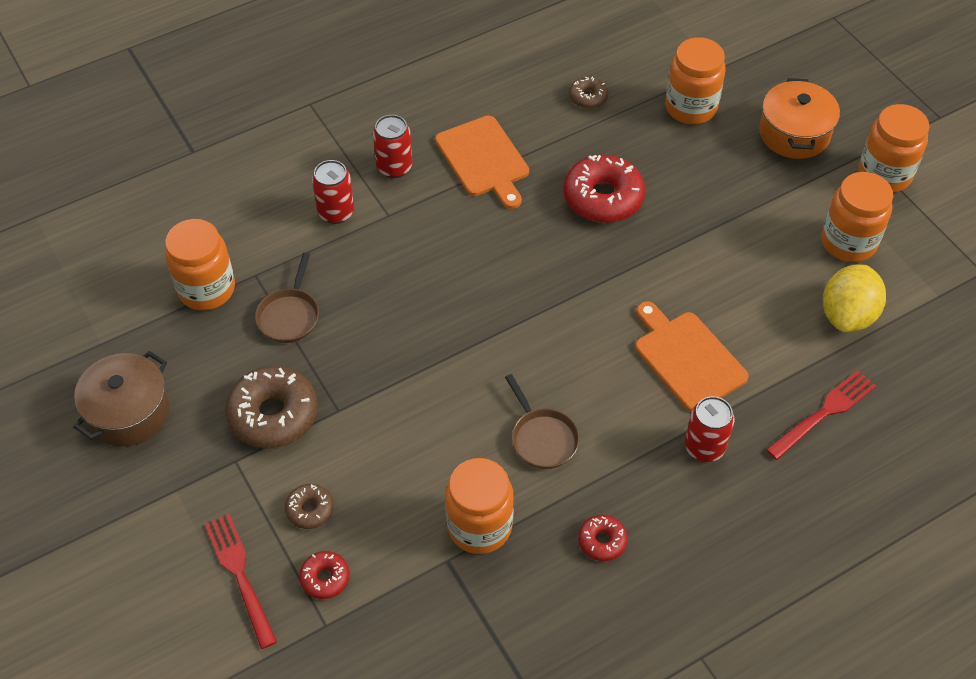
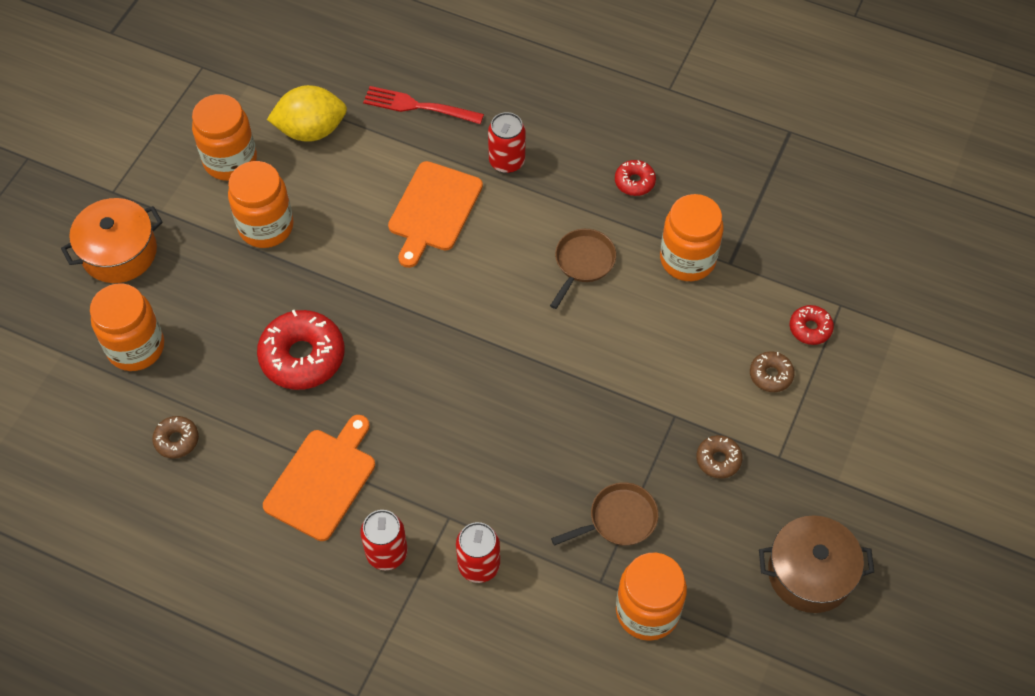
camera: 125 degrees left, 5 degrees up
(240, 575) = (857, 384): red fork -> none
(273, 415) = (718, 460): brown donut -> brown donut, size x0.51
(884, 174) = (130, 168): orange jar -> orange jar (266, 227)

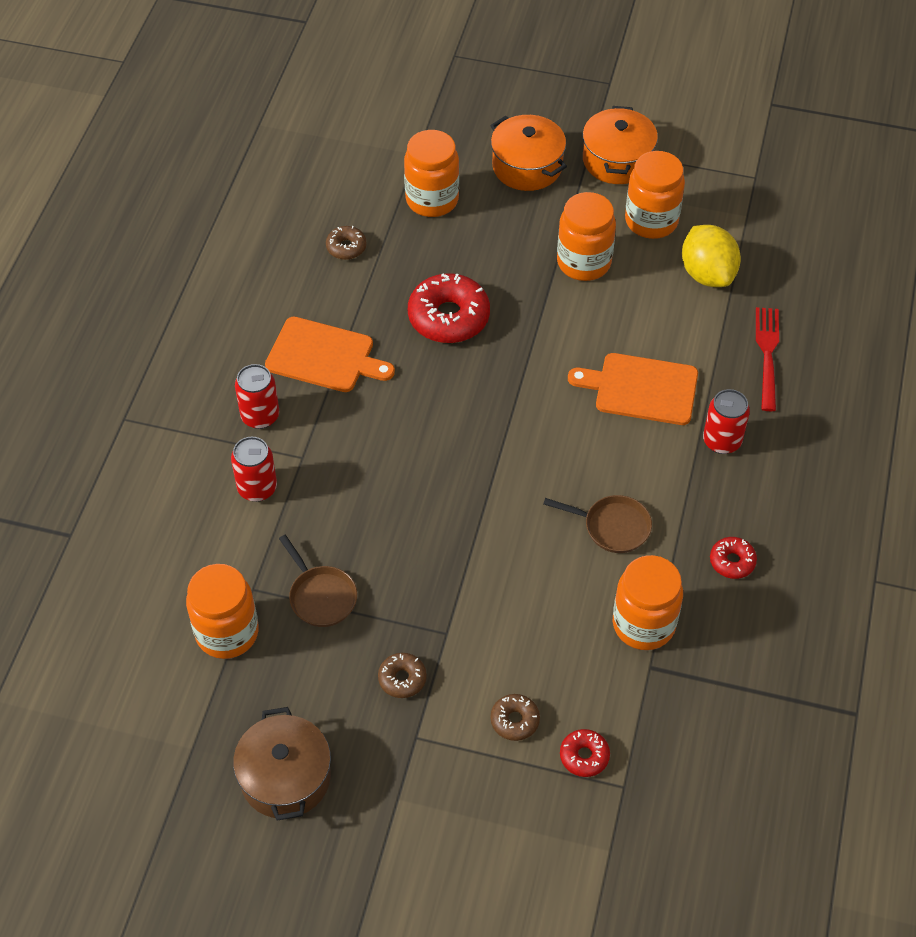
camera: 80 degrees right, 5 degrees down
(139, 172) = (617, 160): none -> orange pot

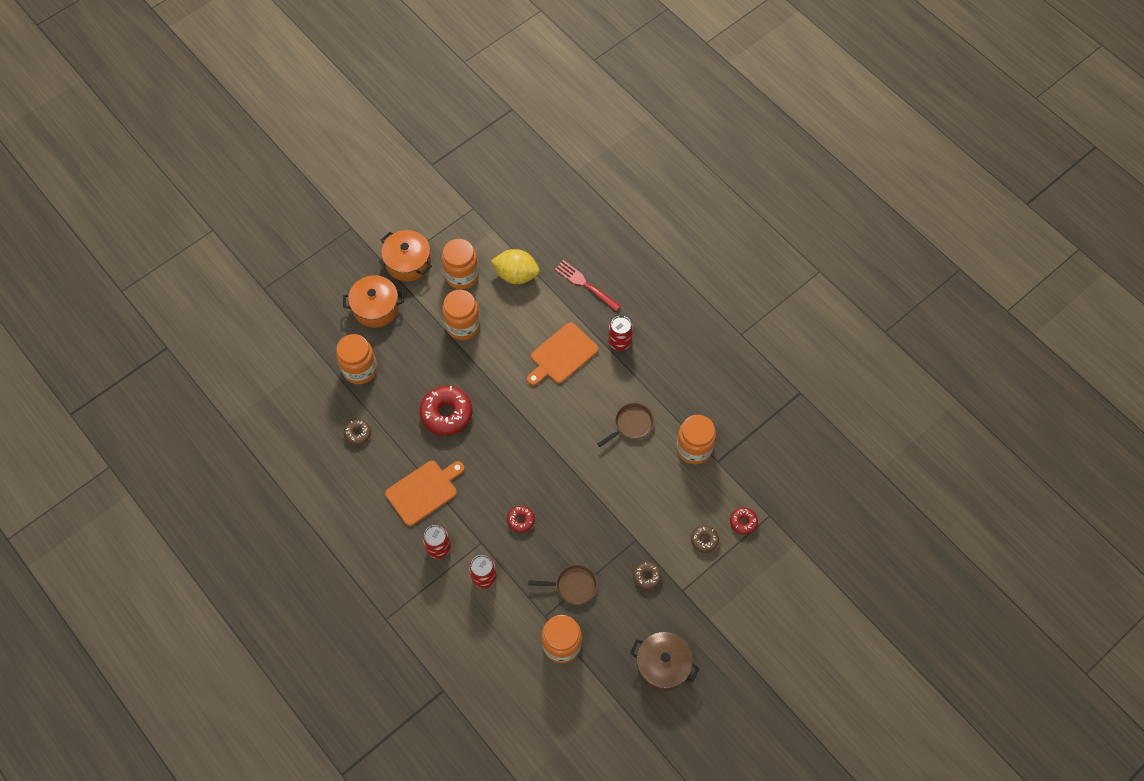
camera: 55 degrees left, 10 degrees up
(732, 561) = (688, 386): red donut -> red donut (521, 520)

